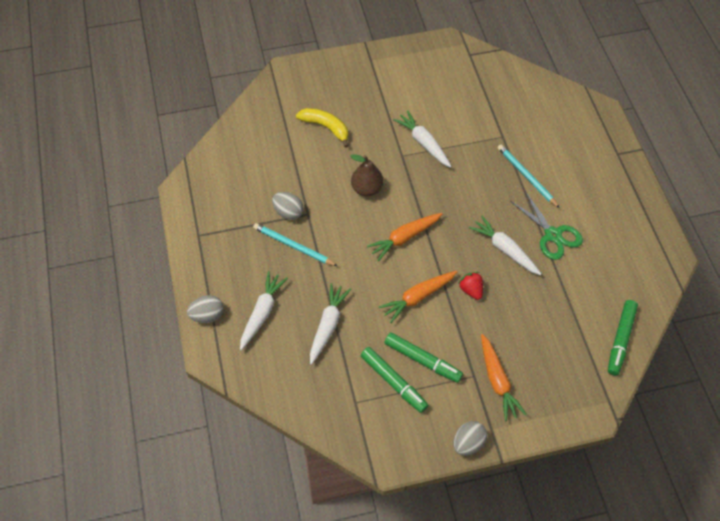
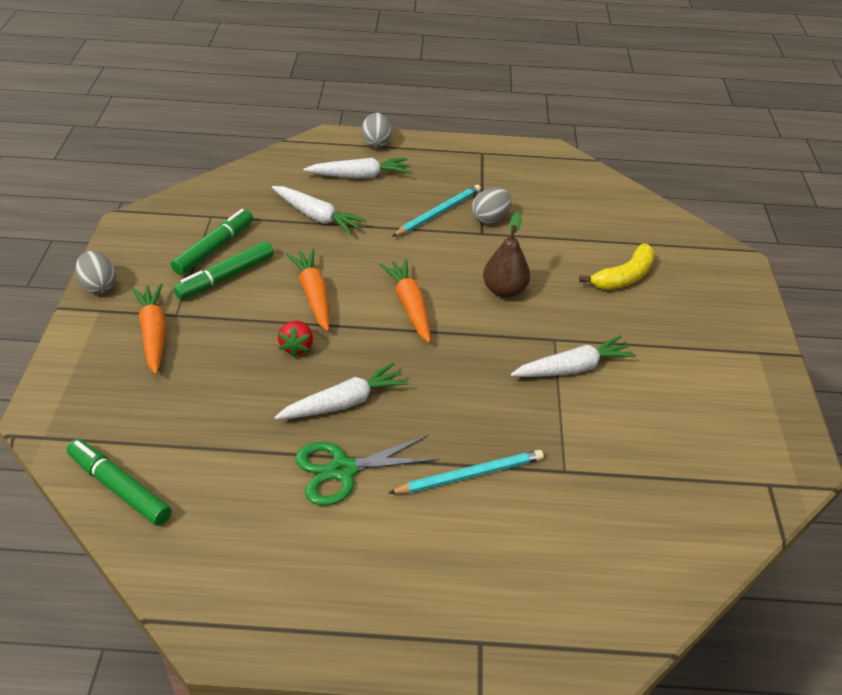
camera: 105 degrees right, 15 degrees down
(262, 313) = (359, 176): white carrot -> white carrot turned 45 degrees counterclockwise
(393, 382) = (214, 248): green marker -> green marker turned 150 degrees clockwise
(471, 290) = (297, 347): red strawberry -> red strawberry turned 105 degrees clockwise
(497, 381) = (154, 333): orange carrot -> orange carrot turned 75 degrees clockwise

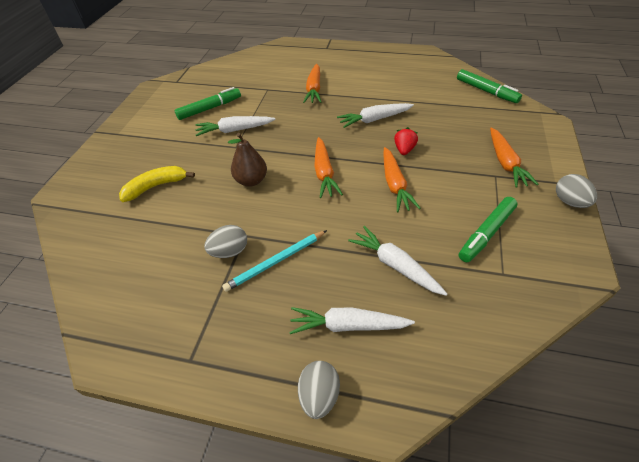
camera: 165 degrees left, 5 degrees up
(225, 277) = (467, 204): green marker -> green marker (210, 108)
(343, 470) = (376, 93): green scissors -> none
(469, 475) = (314, 89): turquoise pencil -> orange carrot

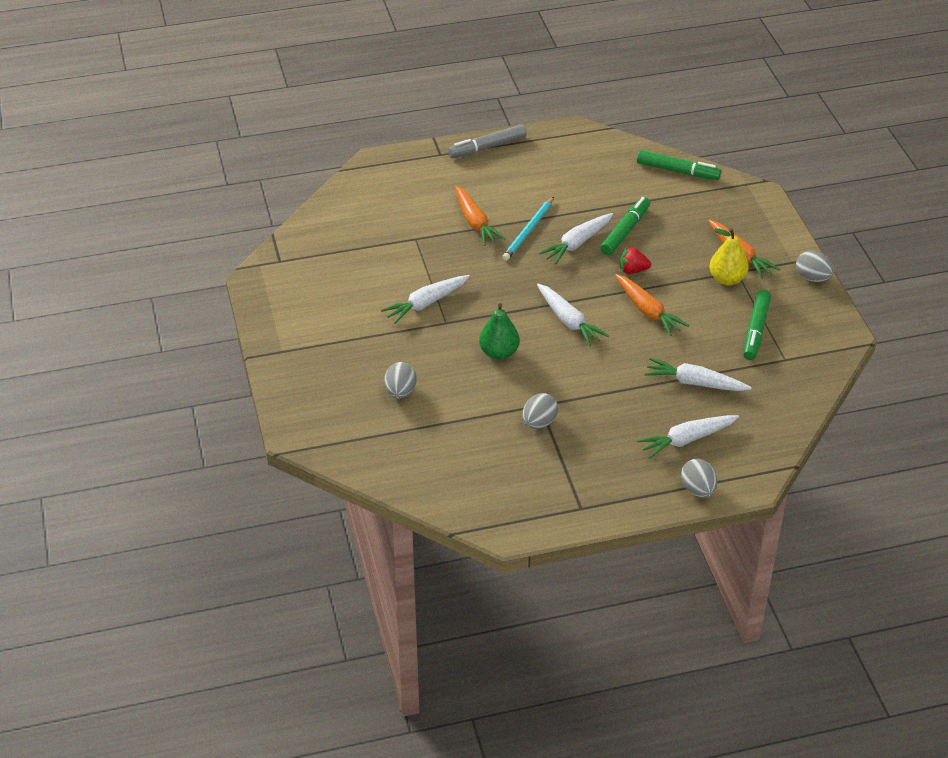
camera: 30 degrees left, 5 degrees down
(156, 186) = (400, 392): yellow banana -> grey egg
(210, 108) = (367, 285): green marker -> green marker (625, 231)
(251, 180) = (499, 353): brown pear -> green pear
(276, 262) = (589, 416): turquoise pencil -> turquoise pencil (528, 231)
(324, 173) = (568, 321): orange carrot -> white carrot
(359, 50) = (487, 147): none -> grey marker
(404, 150) = (633, 270): red strawberry -> red strawberry turned 75 degrees counterclockwise
(483, 179) = (727, 279): none -> yellow pear

